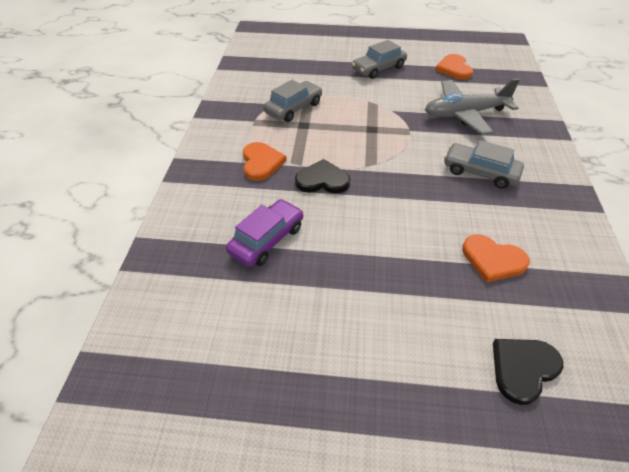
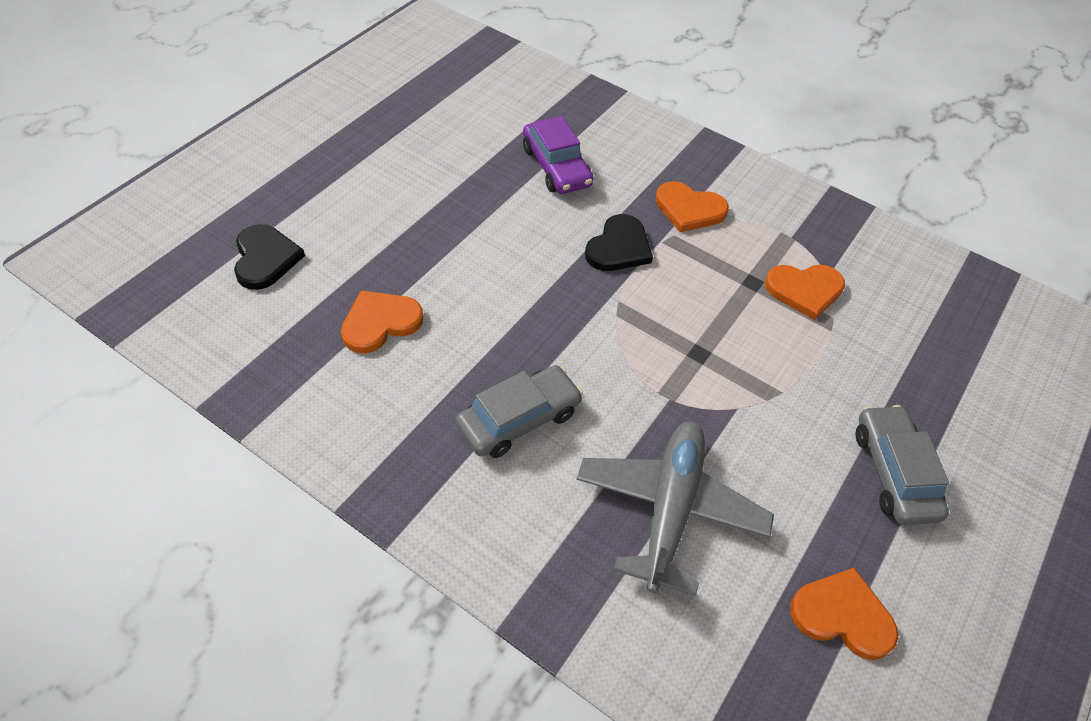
camera: 115 degrees right, 5 degrees up
(293, 108) = (804, 290): grey car -> orange heart

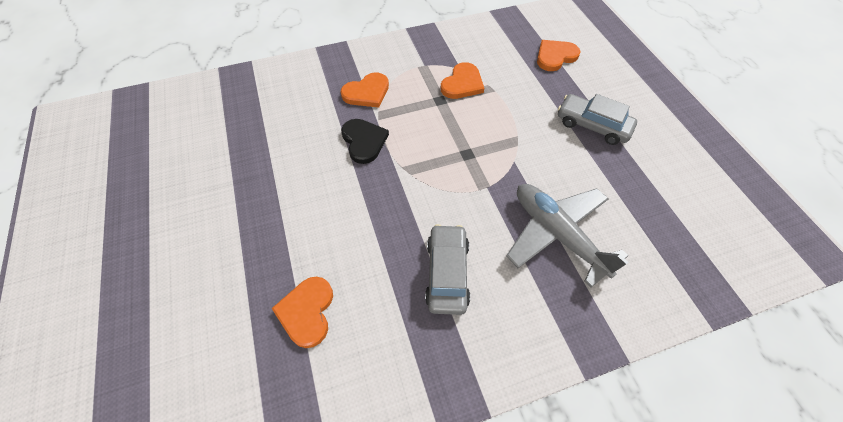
camera: 50 degrees left, 5 degrees up
(265, 259) = (175, 361): black heart -> none
(556, 167) = (273, 131): purple car -> none
(842, 615) = (658, 200): orange heart -> orange heart (555, 56)

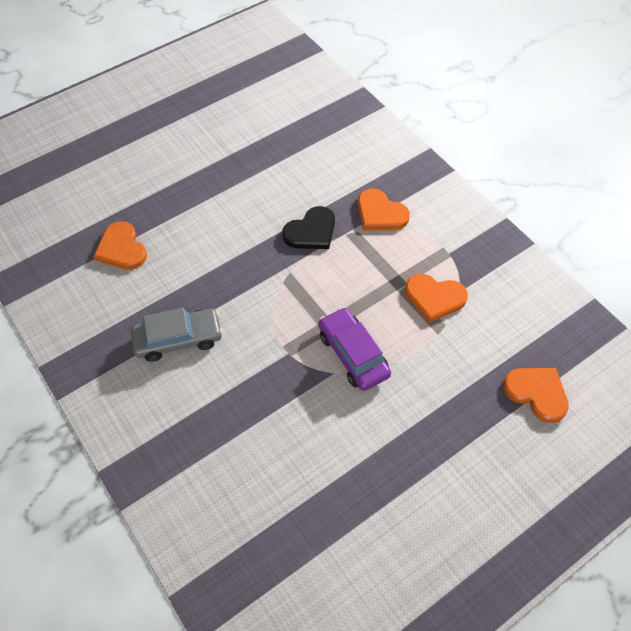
camera: 75 degrees right, 0 degrees up
(307, 312) = (121, 248): orange heart -> orange heart turned 105 degrees counterclockwise
(500, 144) = (353, 354): none -> purple car
(557, 234) = (247, 429): grey plane -> none
(592, 125) = (423, 452): grey car -> none

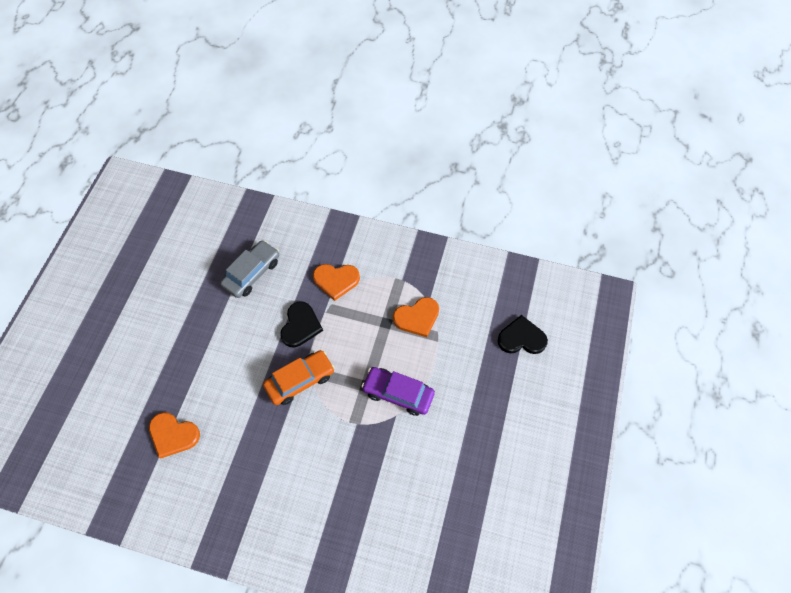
camera: 40 degrees left, 5 degrees up
(178, 339) = (275, 470): grey car -> grey car (252, 273)
(269, 278) = (300, 380): none -> orange car
(537, 393) = (521, 338): orange heart -> black heart

